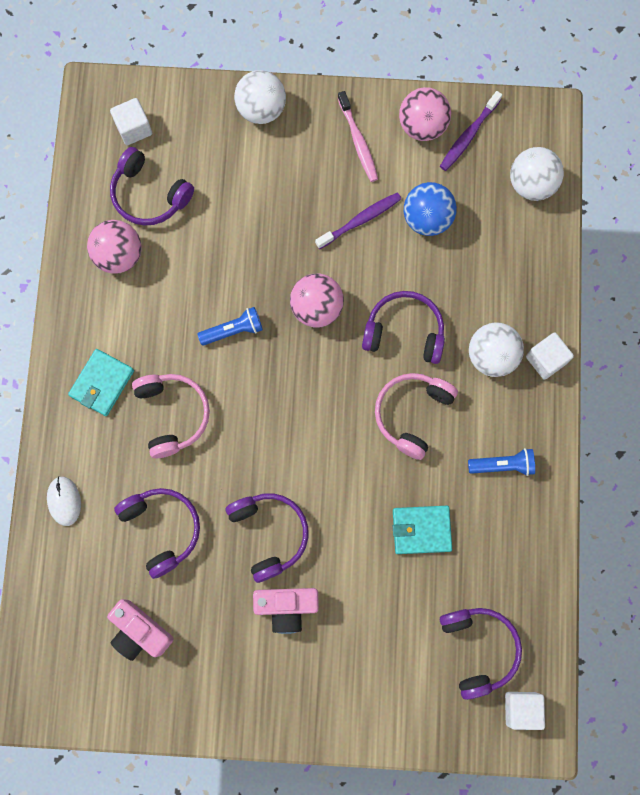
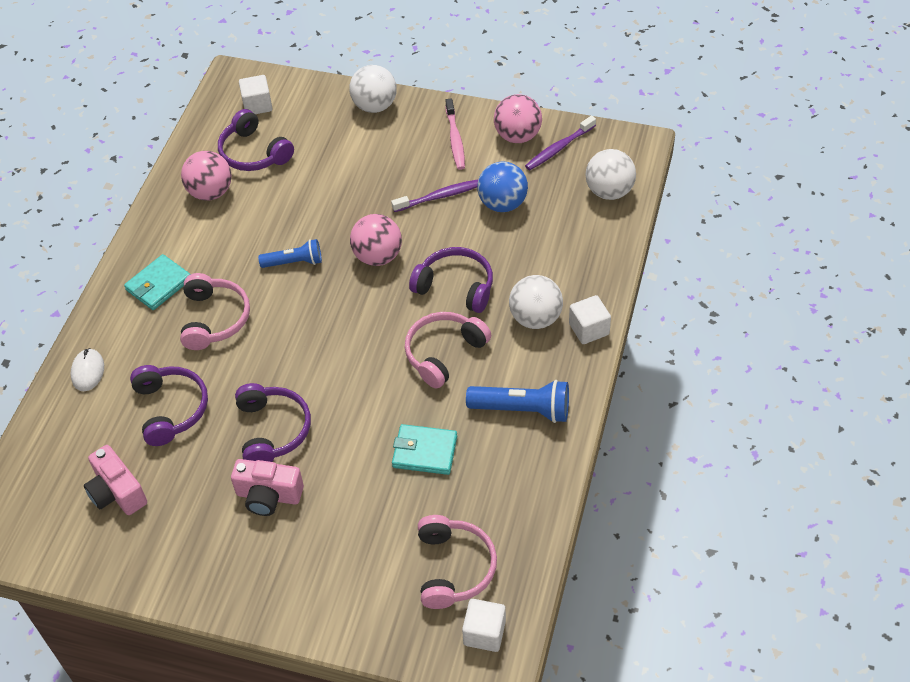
camera: 15 degrees right, 25 degrees down
(478, 649) = (453, 568): purple headphones -> pink headphones
(502, 465) = (522, 409): blue flashlight -> blue flashlight, size x1.51

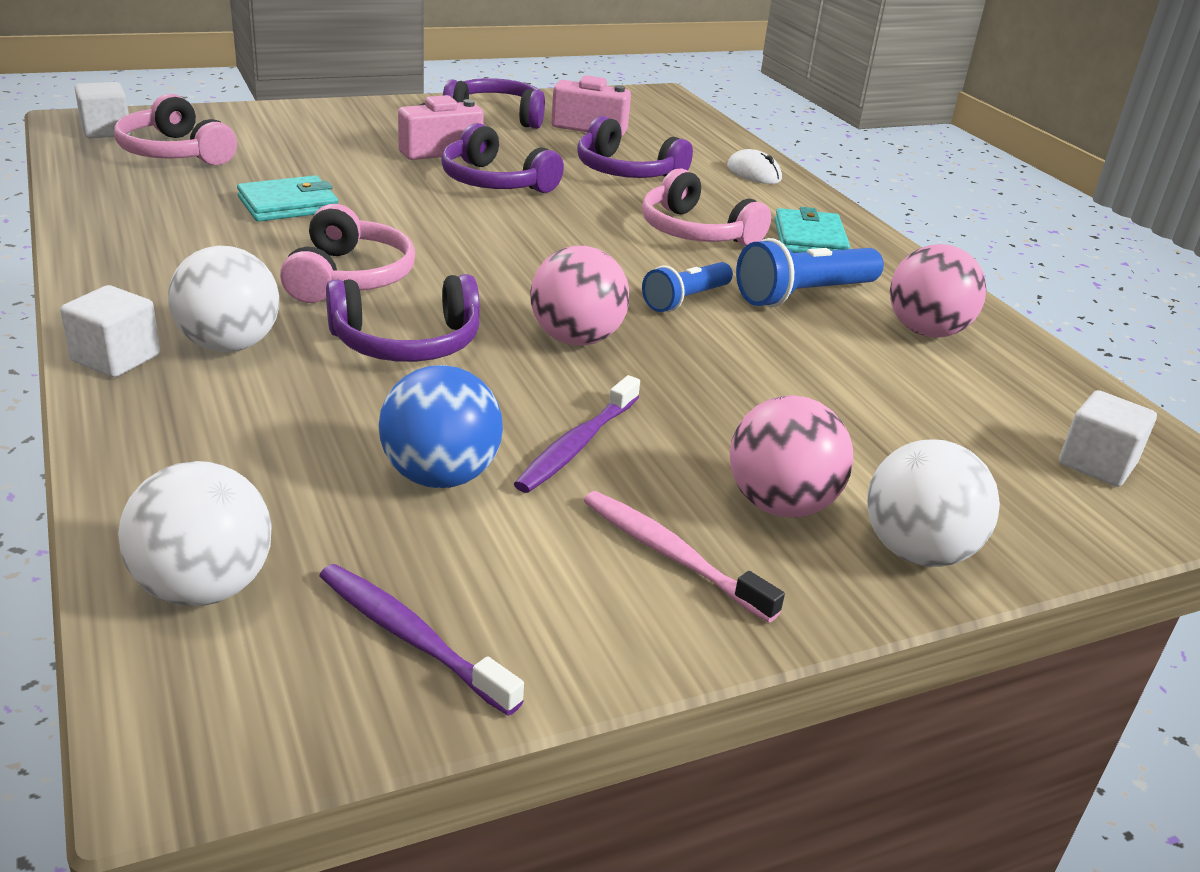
camera: 135 degrees right, 20 degrees down
(254, 153) = (965, 396): purple headphones -> purple headphones (497, 116)
(517, 136) = (541, 623): pink ball -> pink ball (780, 505)
(522, 409) = (176, 259): blue flashlight -> blue flashlight (804, 295)
(559, 148) = (411, 637): purple toothbrush -> purple toothbrush turned 60 degrees counterclockwise

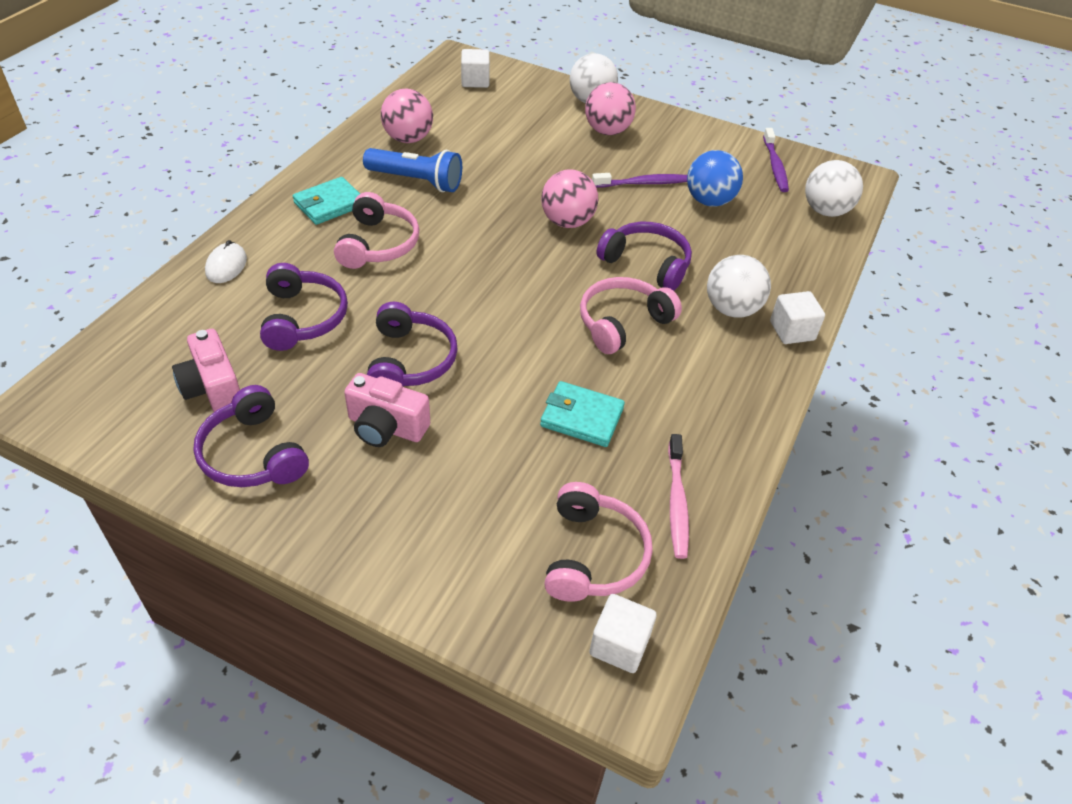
camera: 130 degrees left, 15 degrees up
(671, 555) = (668, 140): pink toothbrush -> pink toothbrush (677, 502)
(686, 300) = (477, 211): blue flashlight -> none

